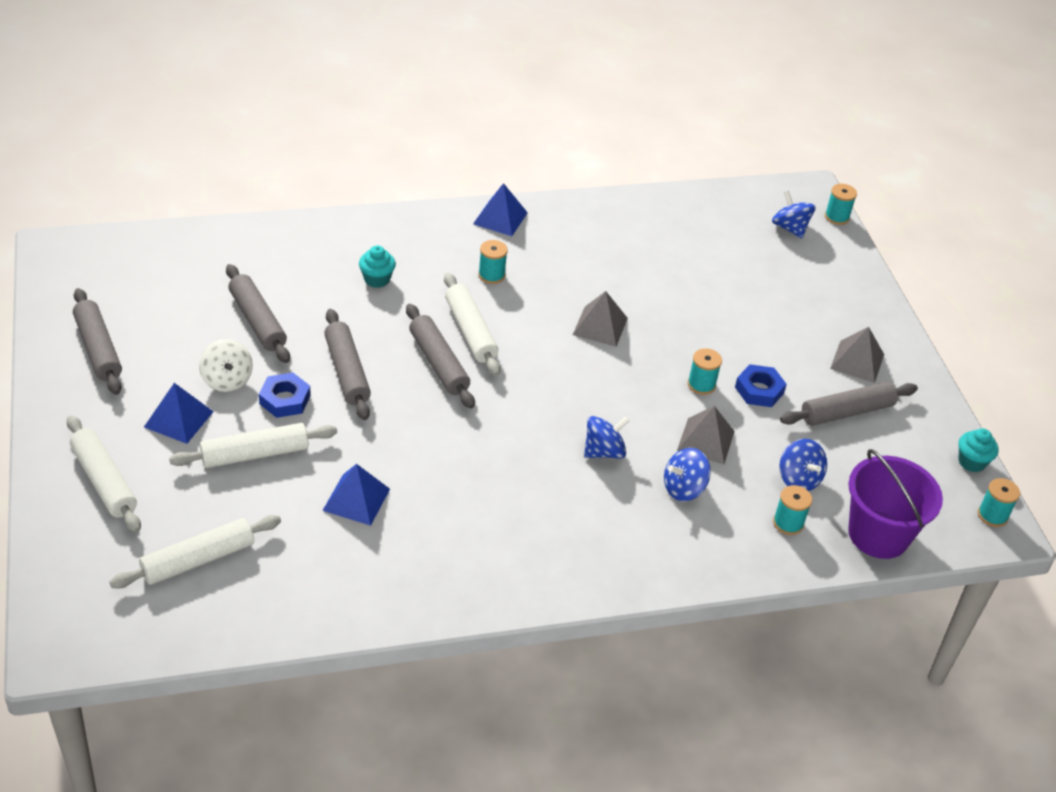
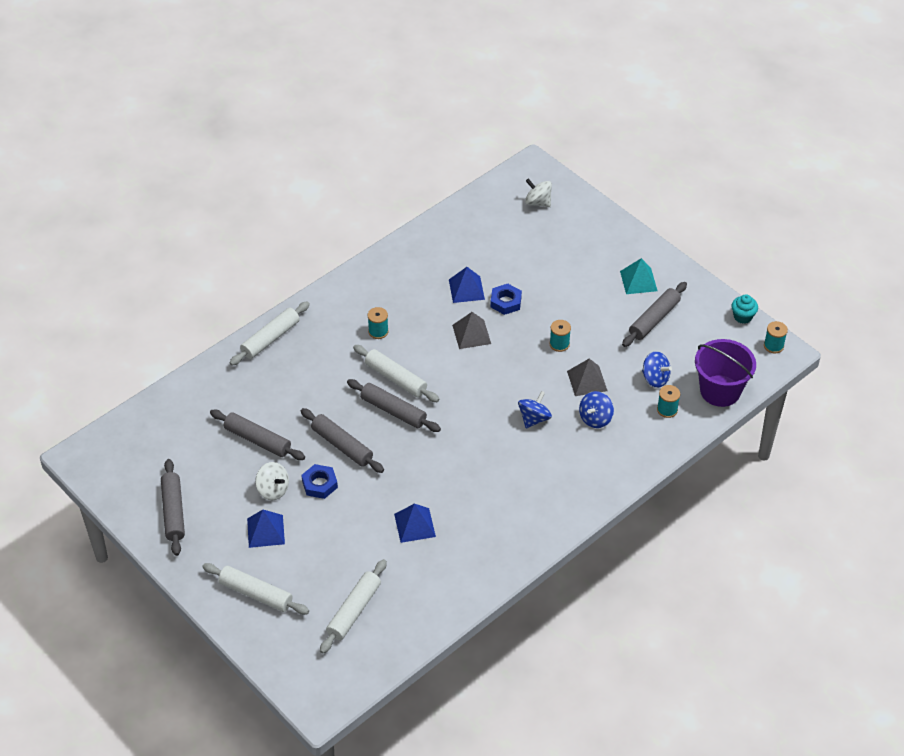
camera: 25 degrees left, 5 degrees up
(98, 349) = (173, 512): grey rolling pin -> grey rolling pin turned 45 degrees clockwise
(255, 454) = (331, 529): white rolling pin -> white rolling pin (271, 338)
(377, 279) = (308, 371): turquoise cupcake -> none
(500, 218) = (352, 286): blue pyramid -> blue pyramid (466, 289)
(759, 390) = (595, 330): blue nut -> blue nut (505, 302)
(790, 228) = (538, 202): blue spinning top -> white spinning top
(837, 217) = (561, 179): turquoise spool -> none
(857, 361) = (638, 281): grey pyramid -> turquoise pyramid

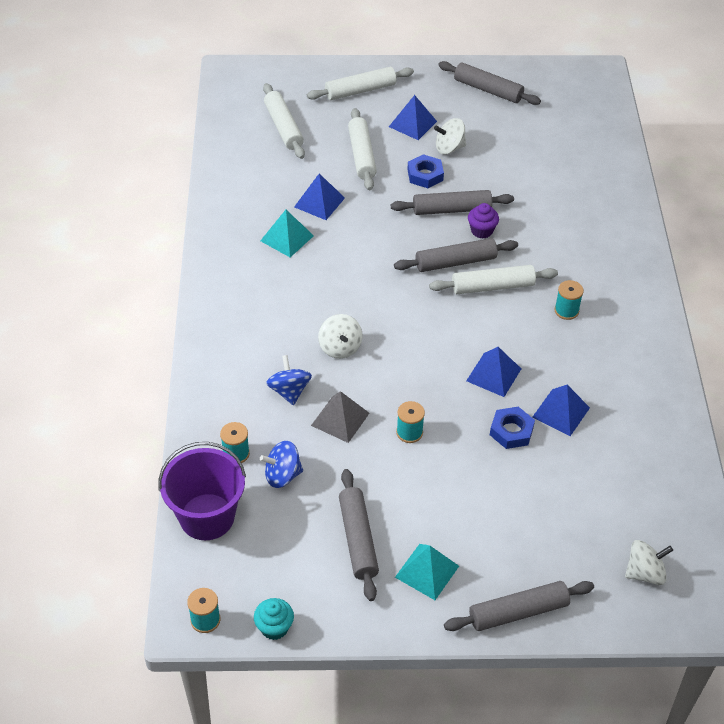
camera: 130 degrees right, 0 degrees up
(257, 440) = (513, 167): grey rolling pin -> grey rolling pin (518, 612)
(271, 338) = (629, 236): white rolling pin -> white rolling pin (361, 155)
(347, 416) = (481, 231): none -> purple cupcake
(470, 517) = (287, 238): none -> turquoise pyramid
(471, 334) = (494, 374): grey pyramid -> blue pyramid
(534, 418) = (340, 347): blue spinning top -> white spinning top

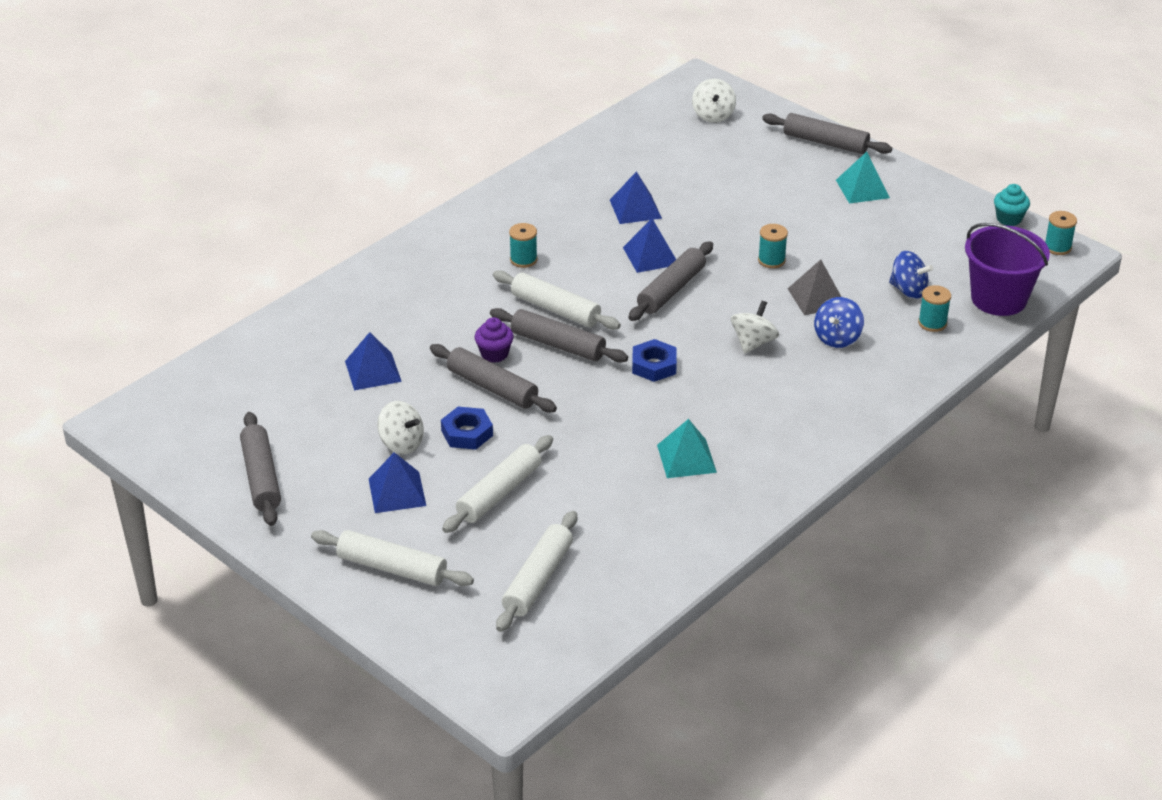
camera: 135 degrees left, 10 degrees down
(319, 202) = (609, 472): blue pyramid -> blue pyramid (373, 371)
(358, 539) = (892, 228): grey rolling pin -> grey rolling pin (671, 290)
(511, 431) = (690, 219): blue nut -> blue nut (654, 365)
(644, 573) = (713, 115): white spinning top -> white spinning top turned 120 degrees counterclockwise

